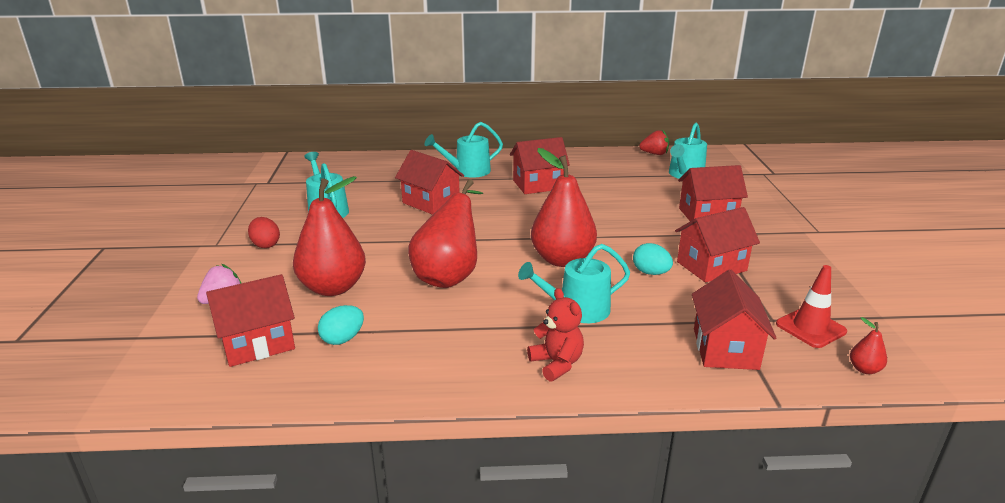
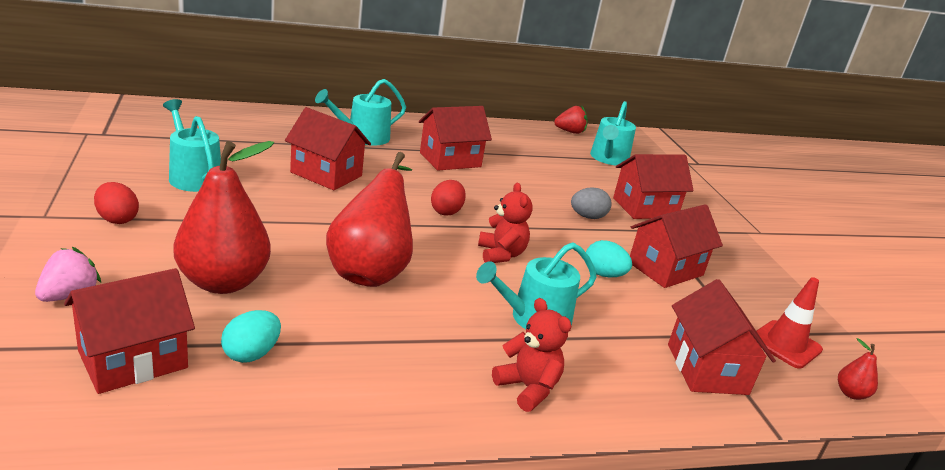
camera: 15 degrees left, 0 degrees up
(524, 227) = (446, 211): none -> red egg
(562, 259) = (501, 254): red pear -> red teddy bear
(650, 225) = (587, 217): none -> grey egg

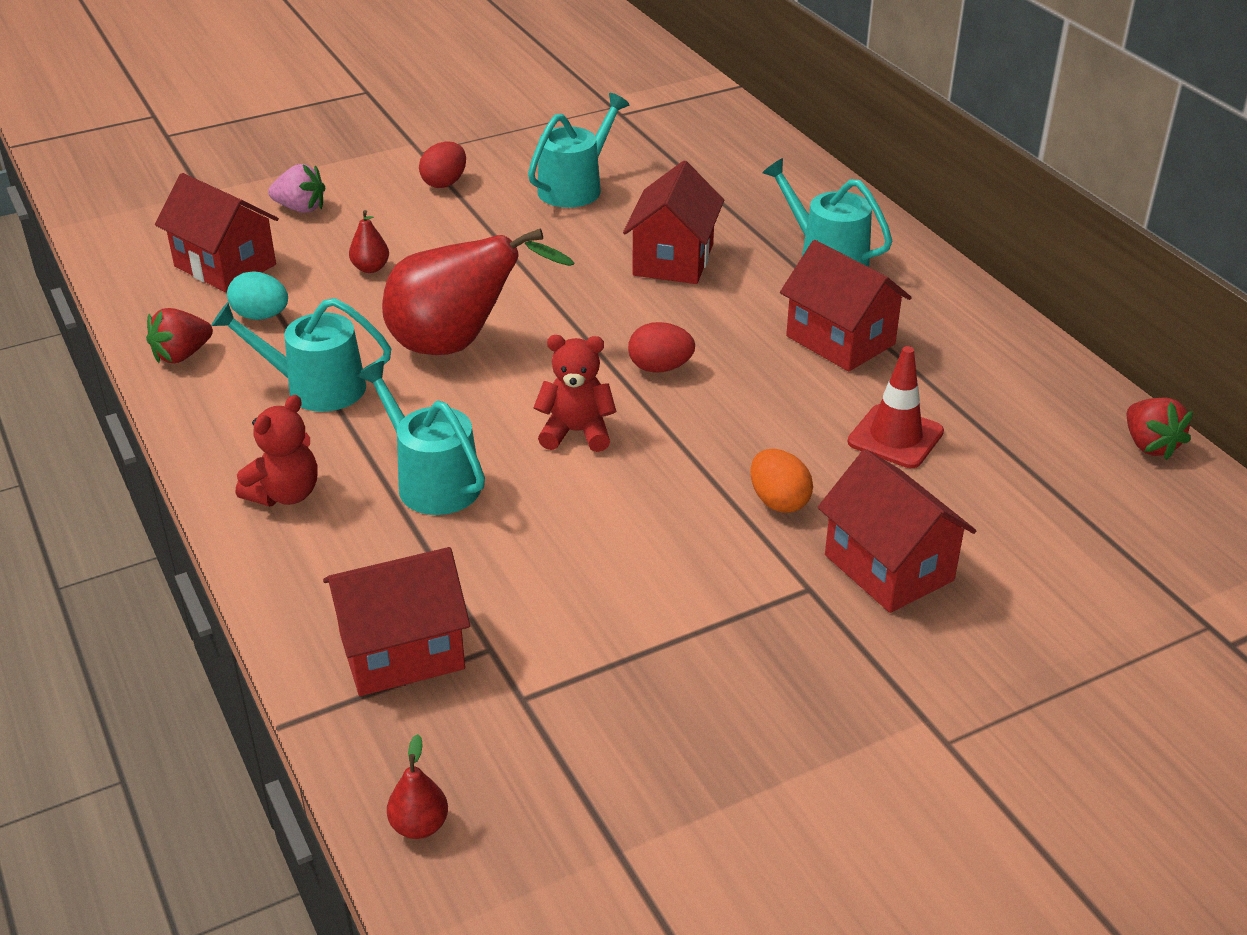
camera: 80 degrees right, 10 degrees up
(223, 282) = (370, 268): red pear -> red pear, size x0.40
(283, 414) = (182, 355): none -> red strawberry
(501, 254) = (576, 432): red teddy bear -> red teddy bear turned 150 degrees counterclockwise
(587, 217) = (778, 501): grey egg -> orange egg
(603, 274) = (595, 534): turquoise egg -> none
(608, 159) = (1073, 506): turquoise watering can -> turquoise watering can (316, 388)
(665, 269) = (669, 601): red house -> none
(785, 344) = (520, 750): red traffic cone -> red traffic cone (895, 437)

